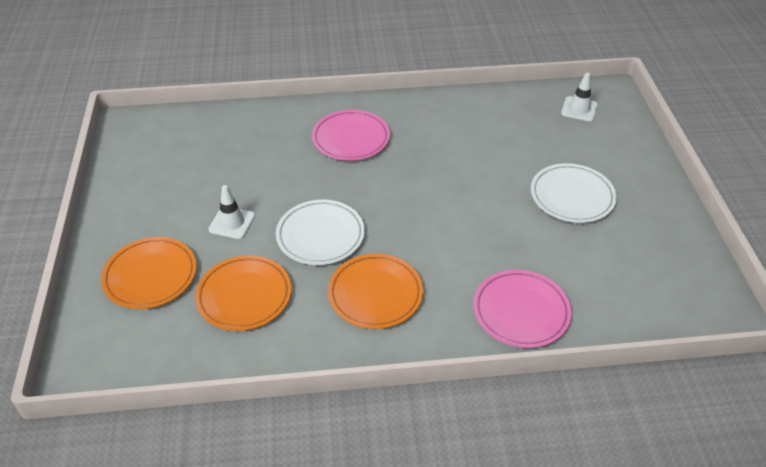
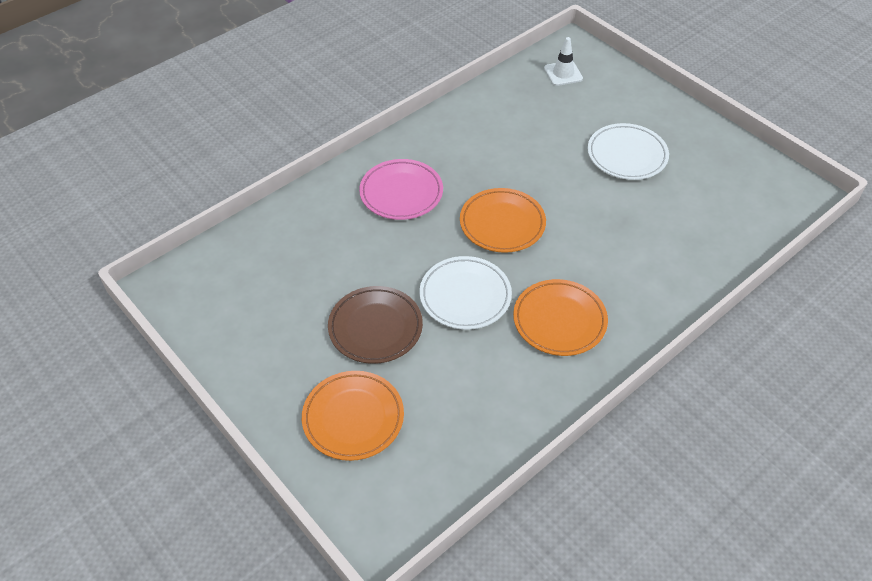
camera: 35 degrees left, 5 degrees up
(232, 223) = (375, 328): white traffic cone -> brown plate
(244, 296) = (455, 385): orange plate -> orange plate (502, 224)
(521, 311) = (677, 271): pink plate -> none

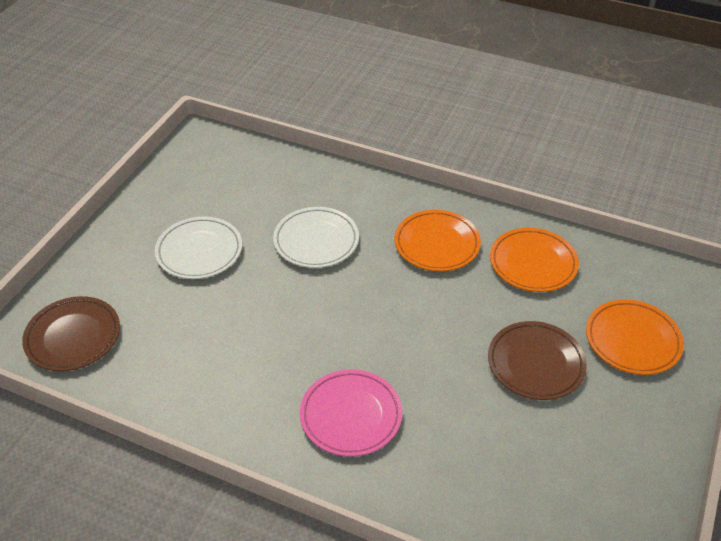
camera: 115 degrees left, 5 degrees down
(465, 296) = (454, 312): white plate -> white plate (316, 241)
(502, 224) = (347, 315): orange plate -> orange plate (533, 263)
(563, 73) = (73, 337): white traffic cone -> brown plate

